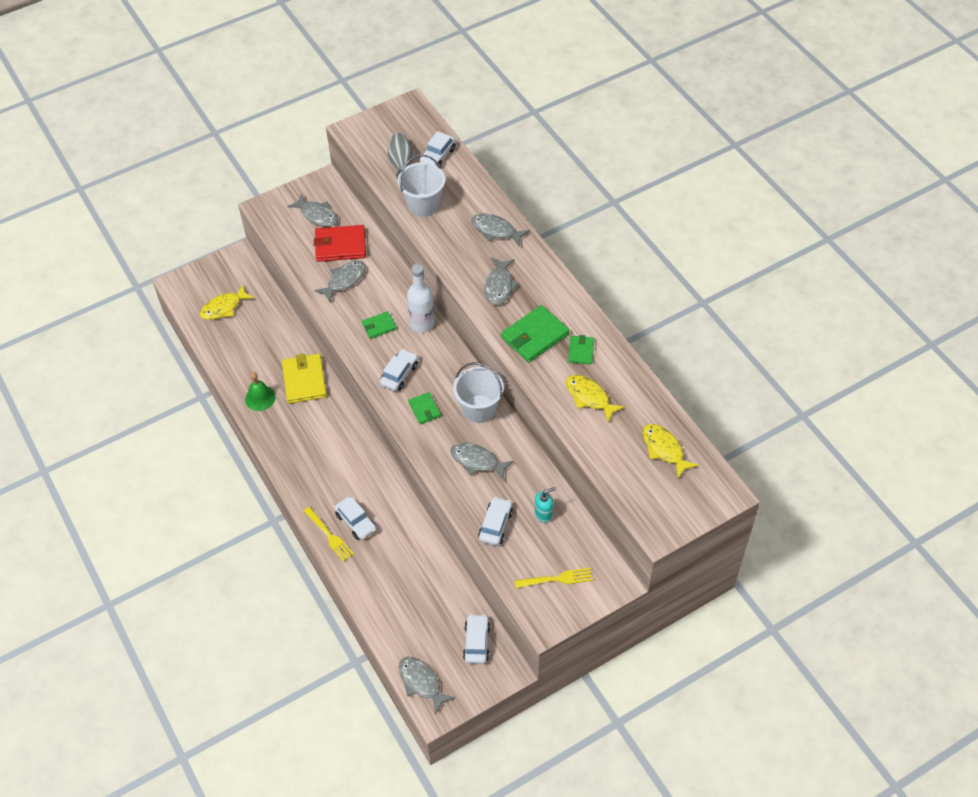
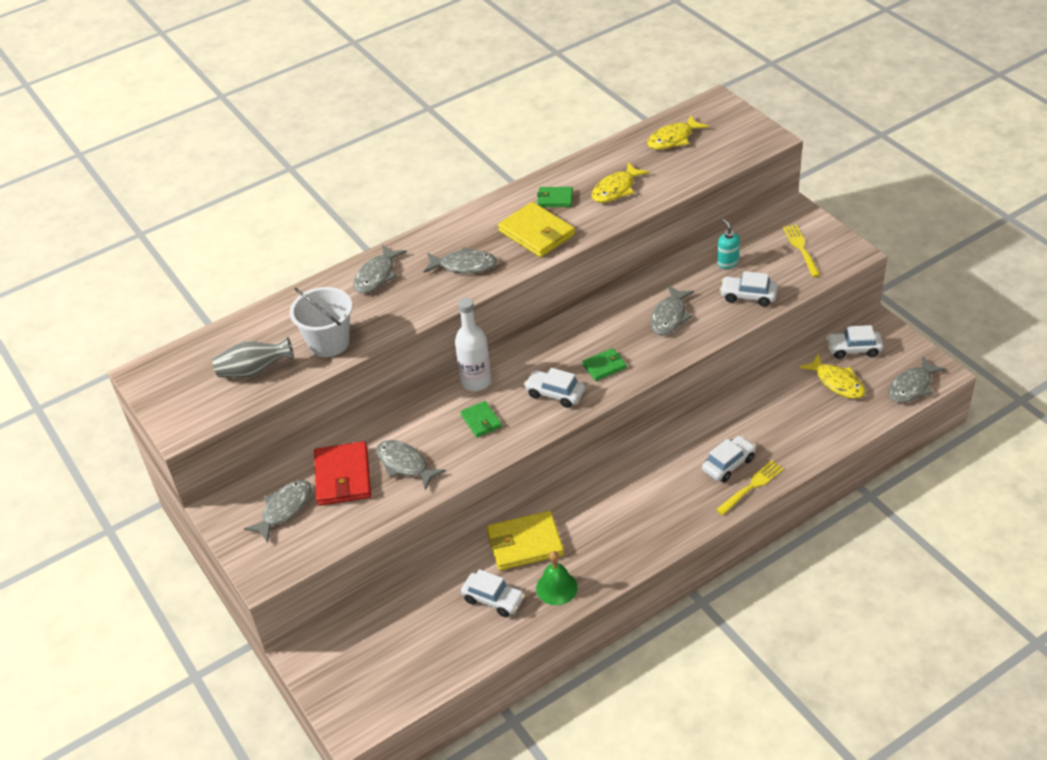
camera: 90 degrees left, 10 degrees down
(224, 307) = (399, 657): yellow fish -> yellow fish (837, 382)
(438, 156) = (244, 338): white car -> white car (493, 599)
(479, 409) = (598, 321): white bucket -> none
(534, 336) = (536, 233): green wallet -> yellow wallet

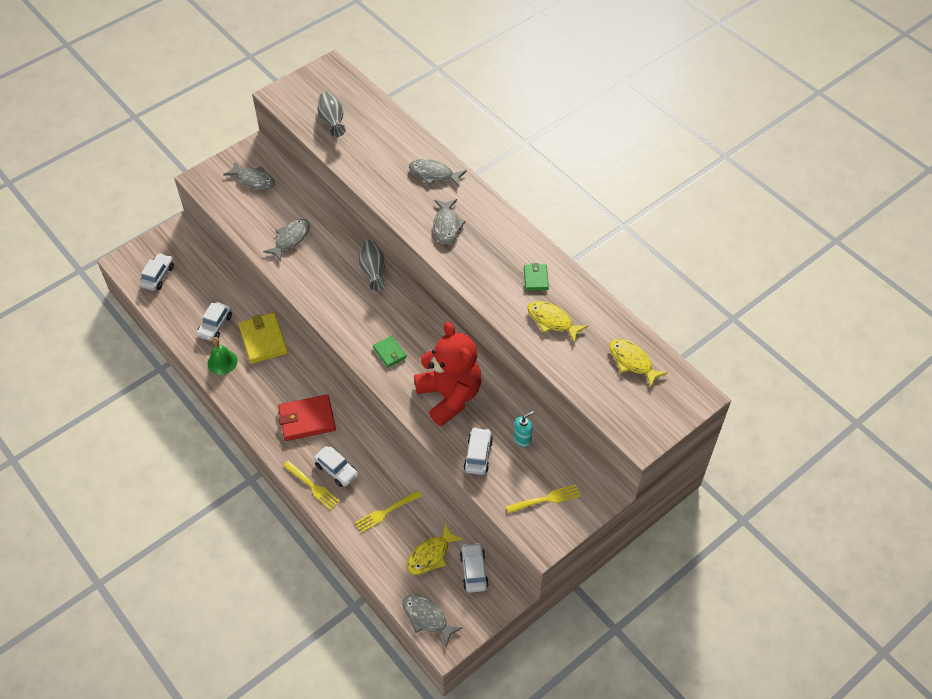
camera: 80 degrees right, 10 degrees up
(329, 342) = (359, 157): white bucket -> none
(343, 476) = (281, 206): red wallet -> red wallet (307, 419)
(476, 381) = (373, 271): white bottle -> grey vase
(481, 421) = (332, 278): green wallet -> none
(536, 233) = (489, 269): yellow wallet -> none
(555, 394) = (359, 322): white car -> white car (158, 276)
(669, 316) = (449, 396): grey fish -> red teddy bear
(784, 419) = (386, 512): none -> yellow fork

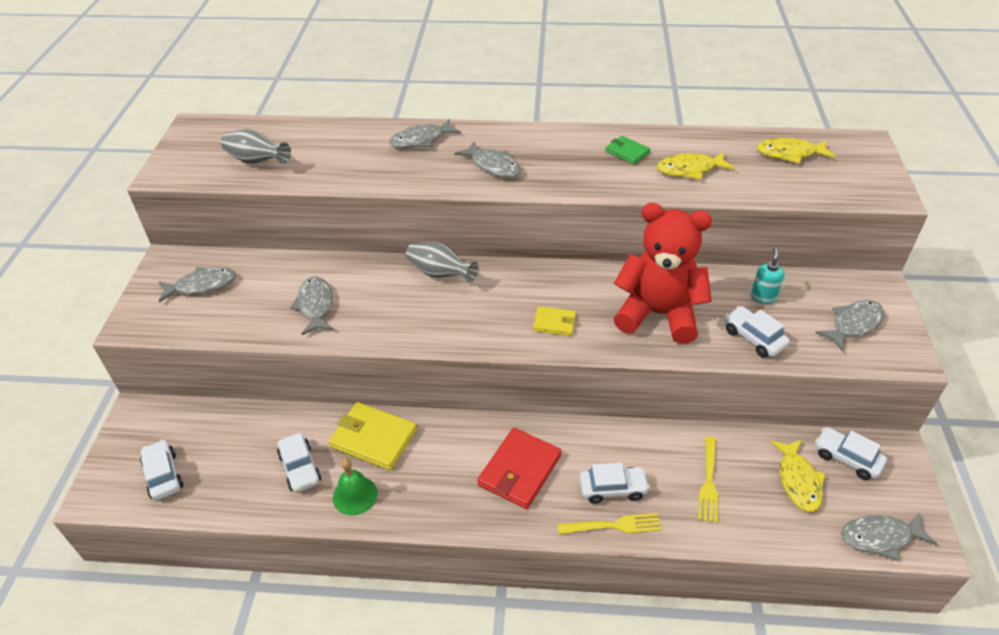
camera: 45 degrees left, 10 degrees down
(390, 352) = (554, 323): green wallet -> yellow wallet
(545, 499) = (853, 324): yellow fork -> grey fish

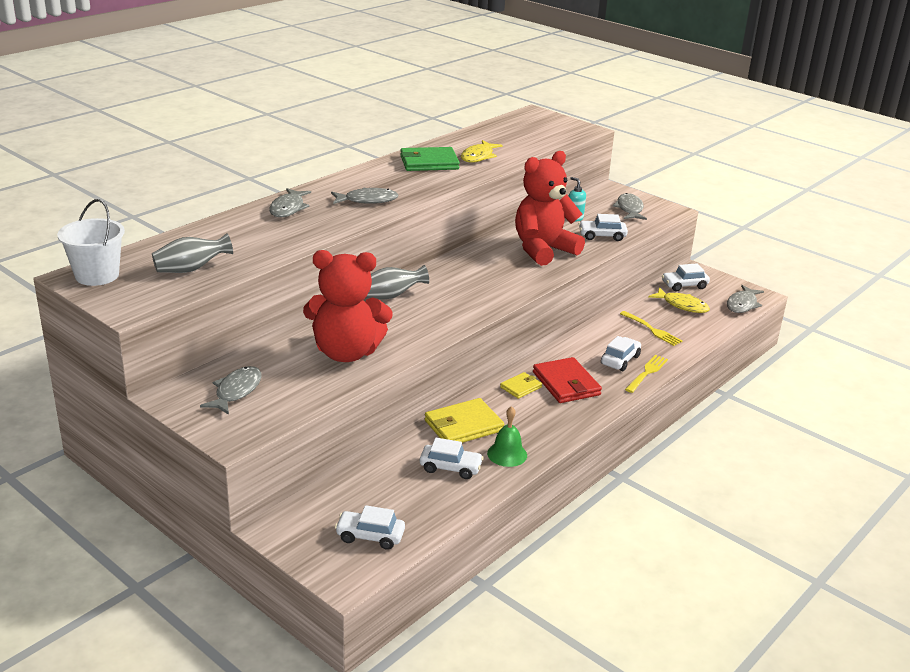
camera: 55 degrees left, 15 degrees down
(205, 132) = (97, 275): none -> white bucket
(315, 305) = (346, 353): grey fish -> red teddy bear
(554, 323) = (502, 281): yellow wallet -> yellow wallet (521, 387)
(627, 152) = (429, 162): green wallet -> green wallet, size x1.79
(789, 154) = (510, 130): yellow fish -> none

